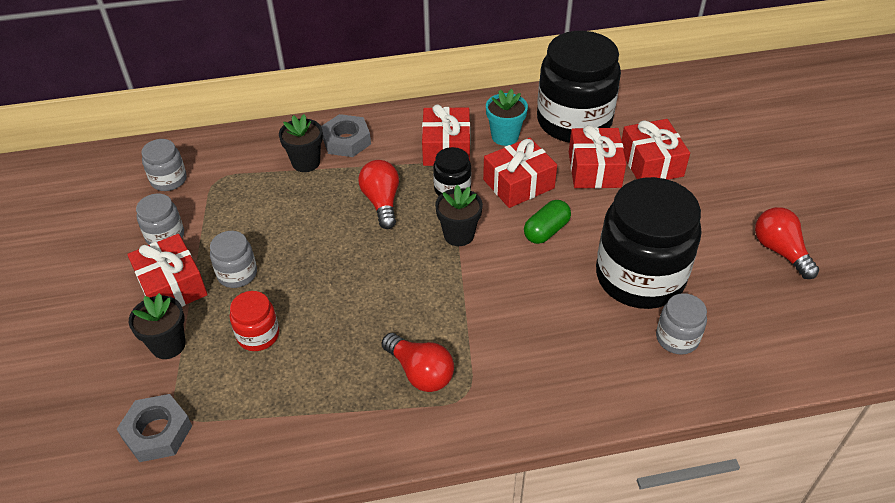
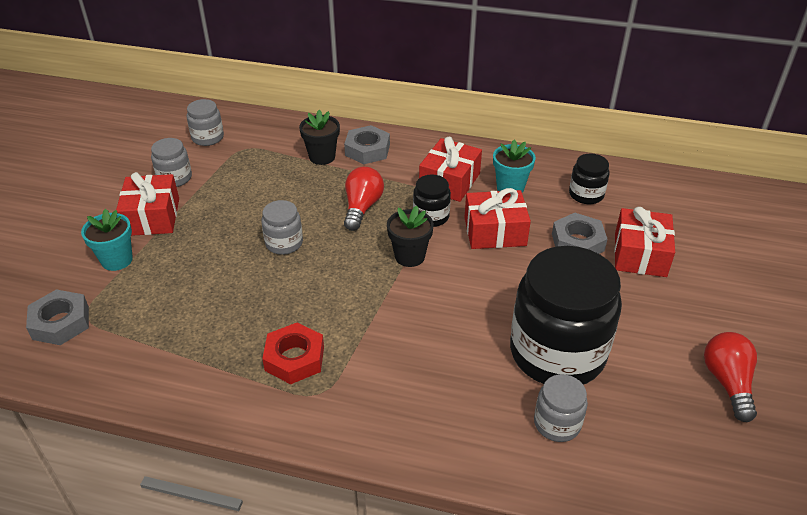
camera: 25 degrees right, 5 degrees down
(168, 345) = (117, 260): black flower pot -> turquoise flower pot
(237, 274) = (206, 225): grey jar -> grey jar (284, 243)
(258, 335) = (187, 278): red jar -> none
(420, 372) = (294, 358): red light bulb -> red nut
(546, 231) = (493, 280): green capsule -> none
(574, 121) = (586, 194): black jar -> black jar, size x0.45
(594, 169) = (577, 242): red gift -> grey nut

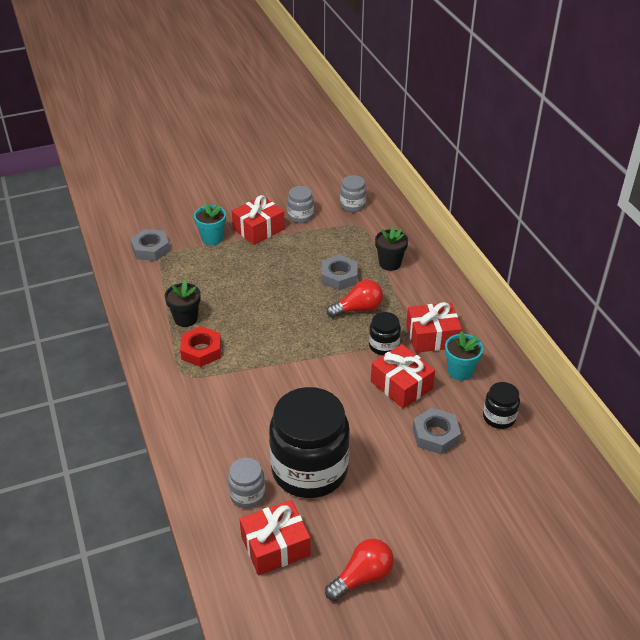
camera: 55 degrees right, 0 degrees up
(284, 243) = (289, 293): grey jar -> none
(367, 150) = (421, 280): grey nut -> grey nut (339, 277)
(409, 256) = (333, 355): black flower pot -> black flower pot (185, 319)
(640, 254) = (458, 477): red gift -> red gift (275, 546)

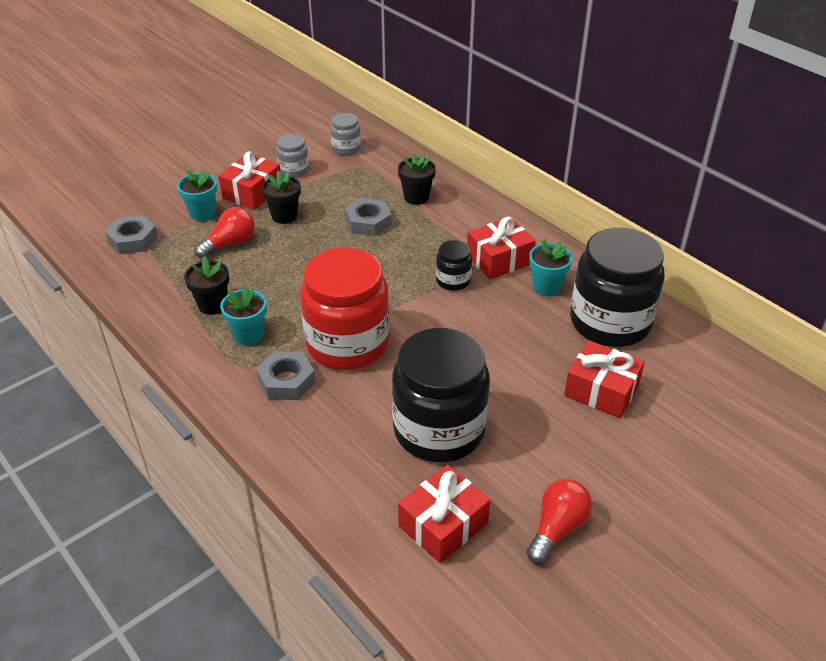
camera: 20 degrees left, 0 degrees up
(201, 350) = (248, 335): red nut -> turquoise flower pot
(247, 494) = (382, 477): grey jar -> none
(273, 378) = (347, 343): none -> red jar
(274, 256) = (284, 216): none -> black flower pot
(358, 309) = (406, 250): red light bulb -> red light bulb (230, 243)
(401, 385) = (493, 316): red gift -> red gift (601, 390)
(435, 435) = (555, 357): grey nut -> grey nut (286, 381)
(499, 417) = (610, 322): black jar -> black jar, size x2.20

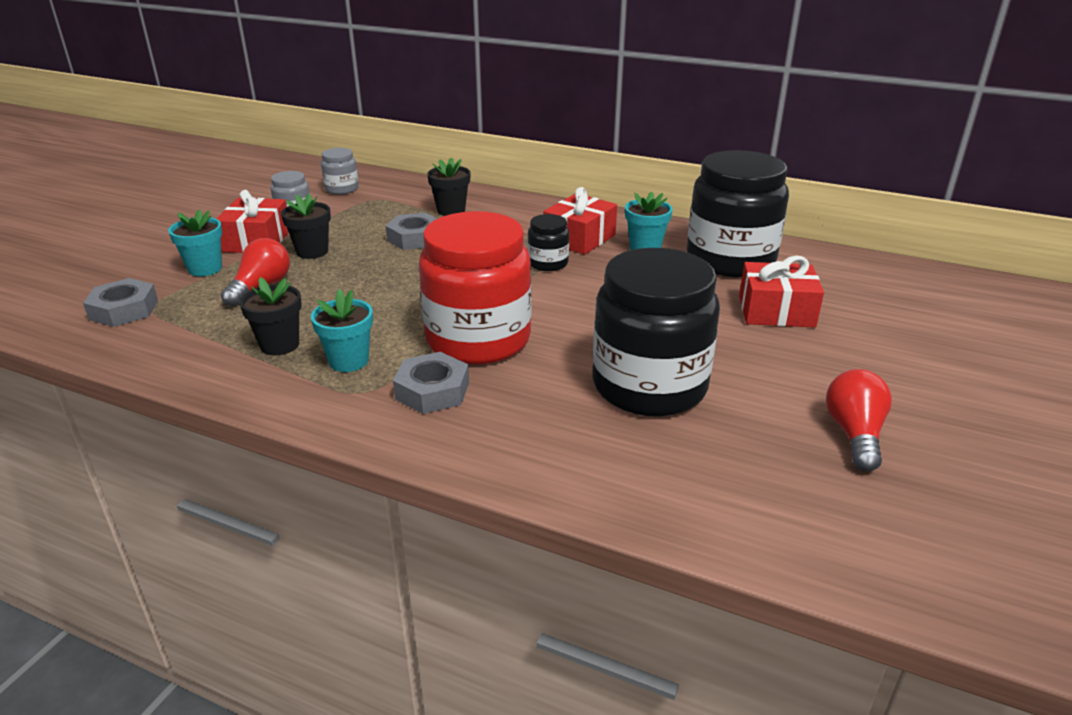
camera: 25 degrees left, 10 degrees down
(443, 524) = (736, 470): red gift -> none

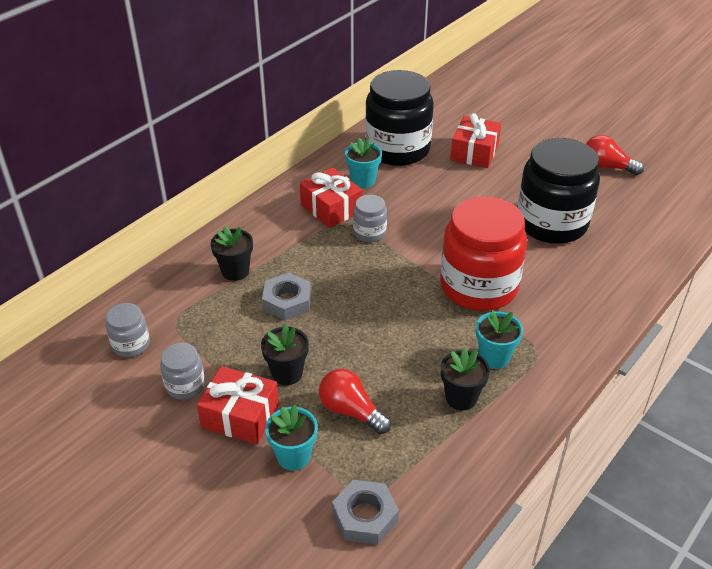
camera: 75 degrees left, 10 degrees up
(432, 390) = (541, 317): grey nut -> none
(548, 263) = (369, 233): black jar -> grey jar

